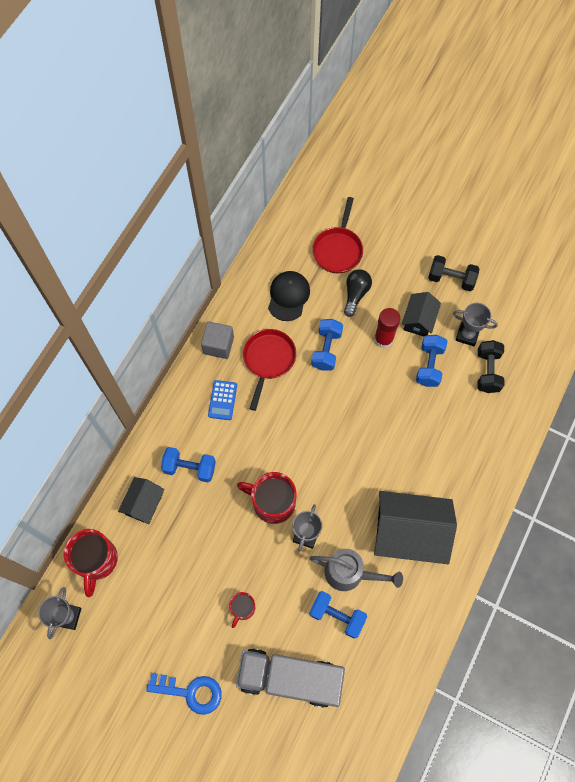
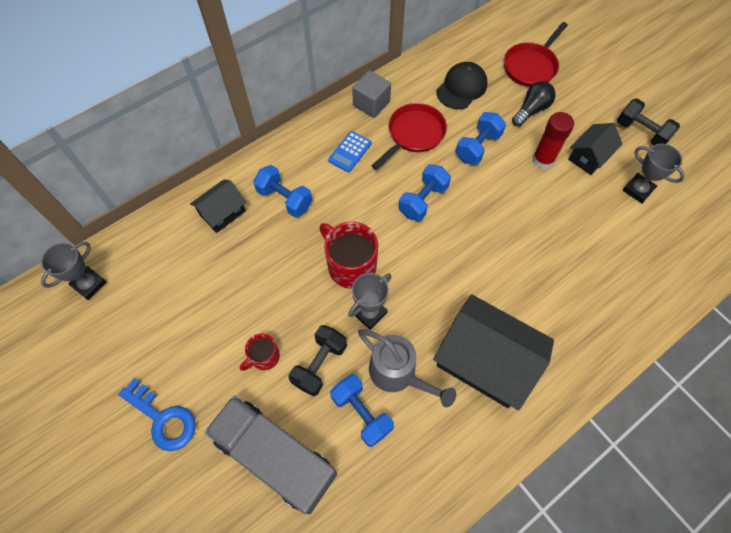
camera: 25 degrees right, 5 degrees down
(96, 560) = (147, 244): red mug -> none
(429, 365) = (582, 203): blue dumbbell -> blue dumbbell (423, 200)
(487, 371) = (647, 233): black dumbbell -> black dumbbell (319, 364)

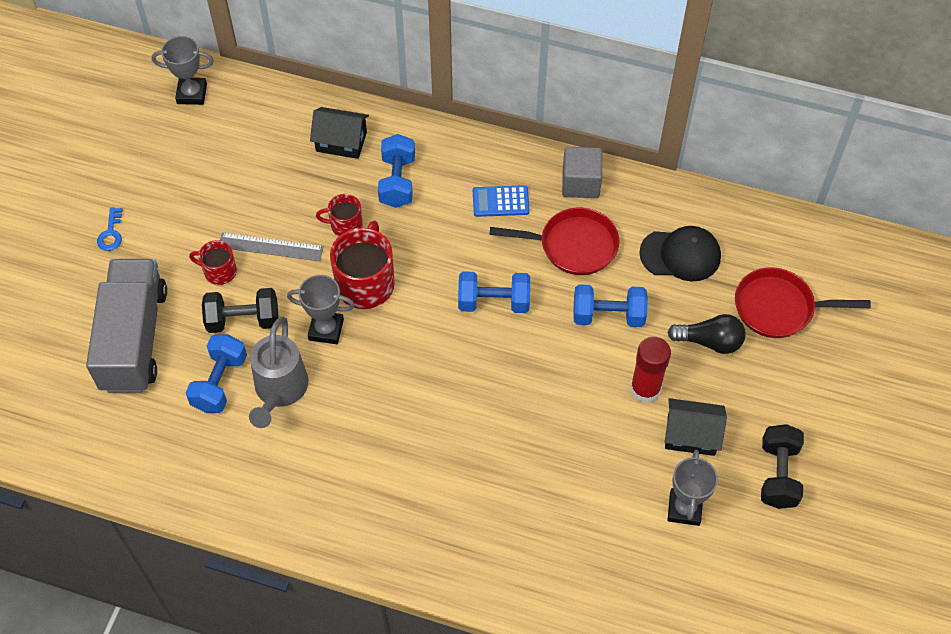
camera: 55 degrees right, 5 degrees down
(163, 419) = (111, 233): blue key -> blue key, size x0.54
(272, 309) = (270, 247): none -> grey ruler
(293, 250) = (345, 225): none -> red mug
(485, 361) = (348, 460): black house -> none

